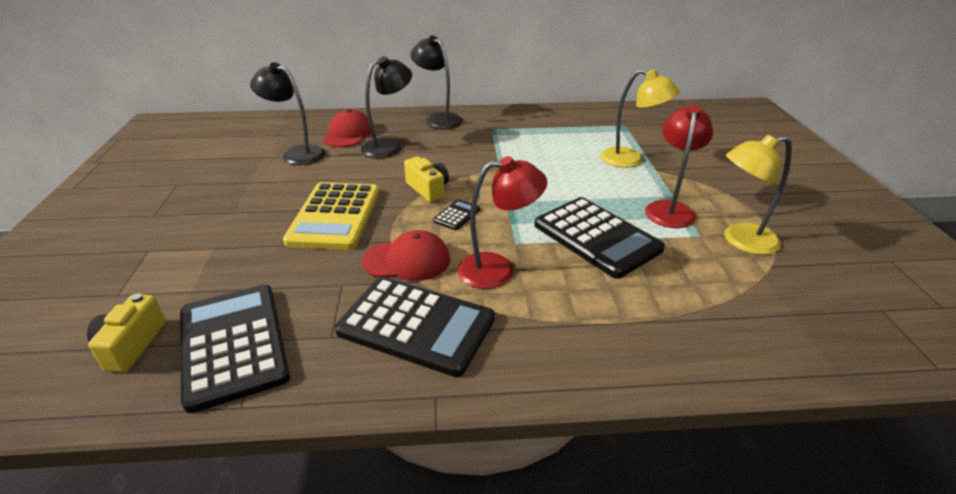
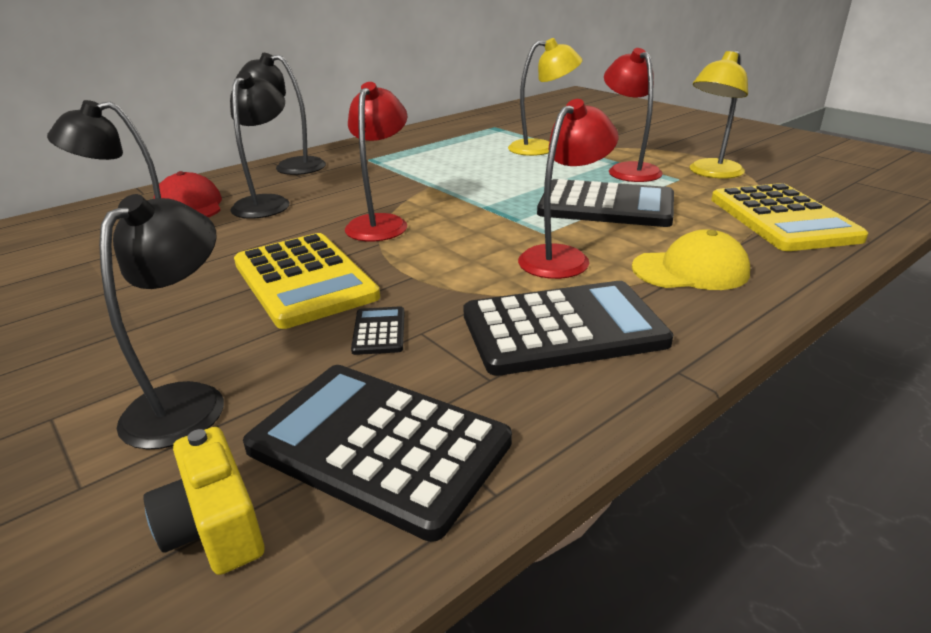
camera: 35 degrees left, 5 degrees down
(199, 270) = (188, 401): none -> black lamp
(407, 260) = (460, 284): red cap -> none
(428, 189) = (380, 223): yellow camera -> red lamp
(457, 215) = (449, 233): black calculator -> black calculator (379, 331)
(569, 325) = (690, 270): none -> yellow cap
(728, 315) = (782, 218): none -> yellow calculator

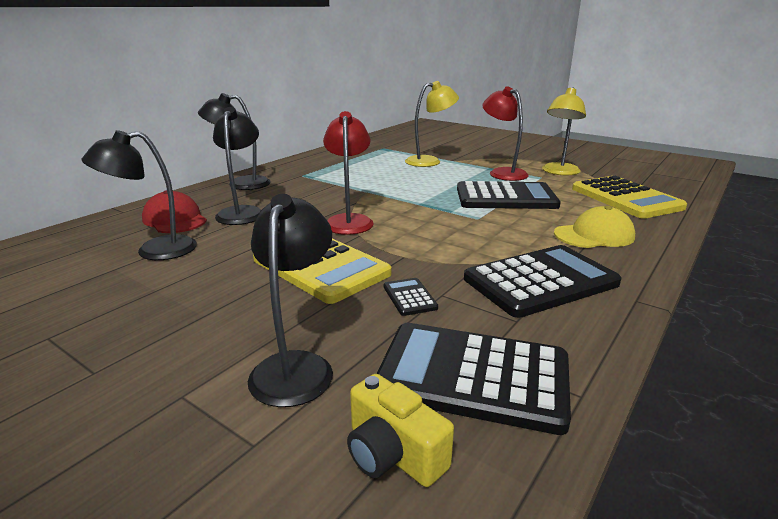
camera: 15 degrees left, 5 degrees down
(562, 257) = (503, 234): red lamp -> none

